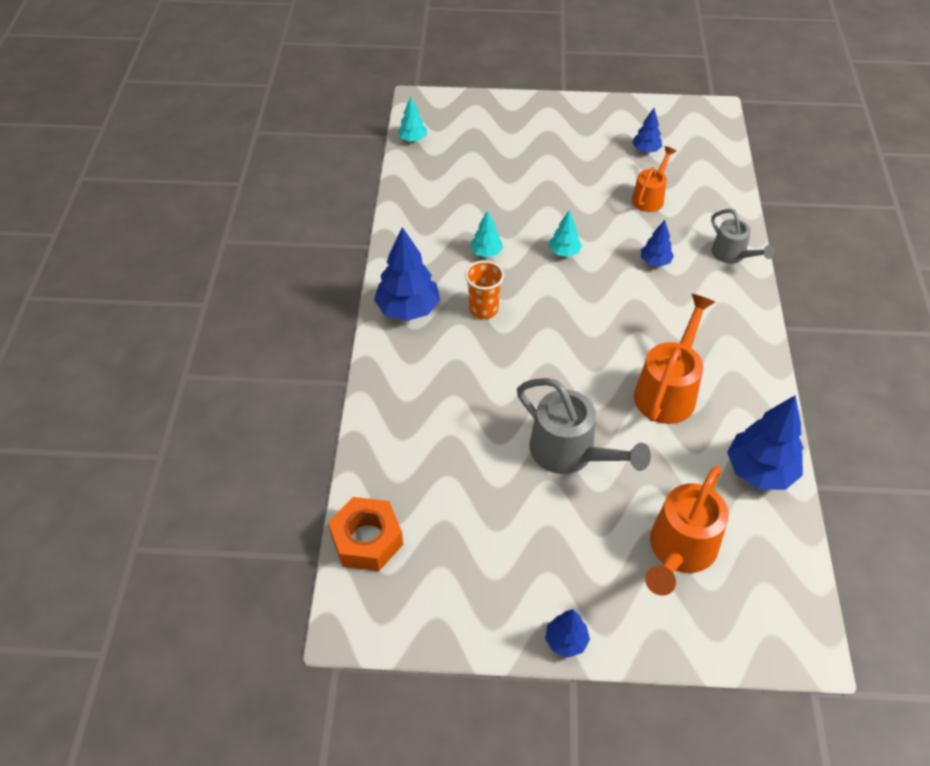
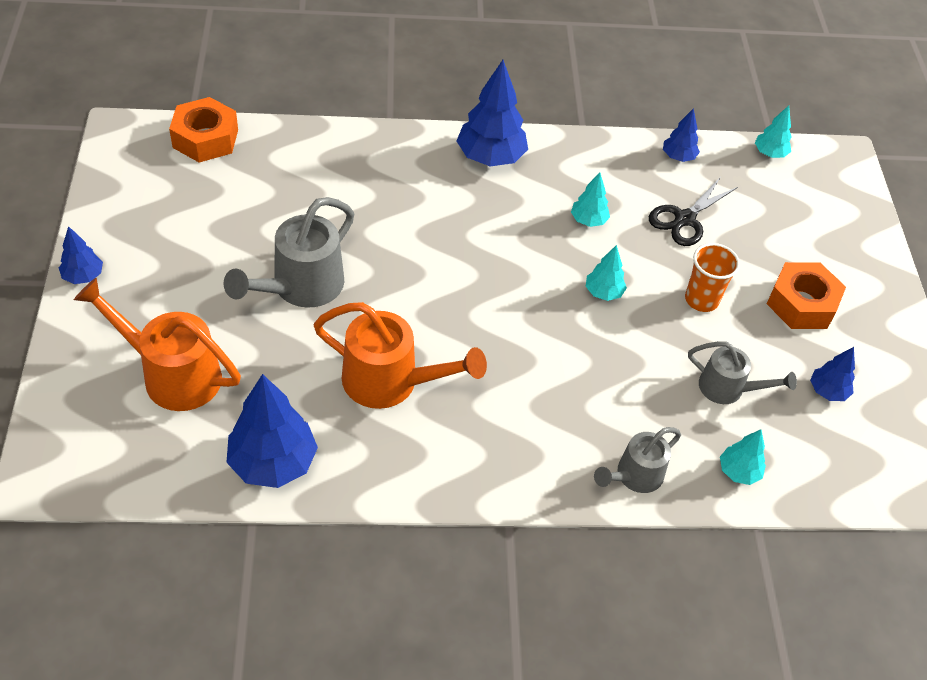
camera: 80 degrees right, 0 degrees up
(483, 309) = (498, 218): orange cup -> orange cup (701, 300)
(484, 197) = (684, 219): none -> black scissors
(568, 149) = (801, 303): none -> orange nut
(650, 197) = (728, 389): orange watering can -> grey watering can
(655, 262) = (604, 385): blue tree -> blue tree (678, 157)
(719, 203) = (738, 472): none -> turquoise tree

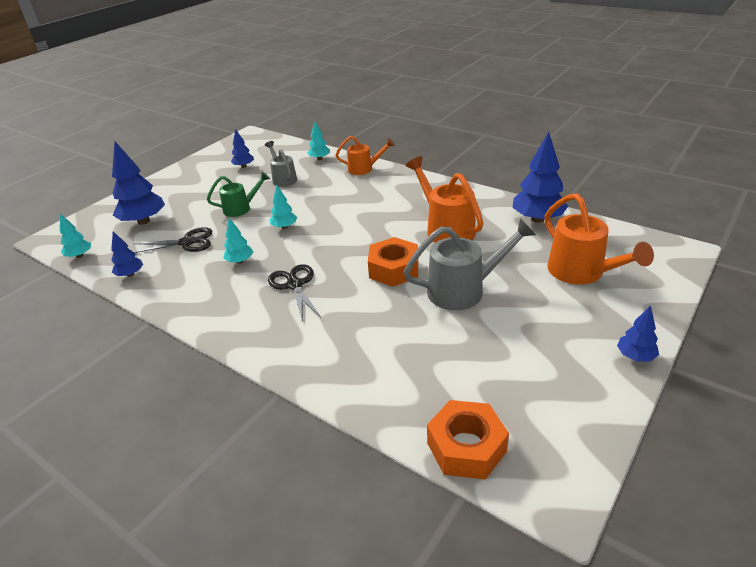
camera: 135 degrees left, 15 degrees down
(490, 157) = (244, 323): blue tree -> blue tree (143, 221)
(491, 217) = (294, 285): none -> black scissors
(634, 476) = (364, 169): grey watering can -> orange watering can
(701, 300) = (241, 208): orange cup -> green watering can
(801, 303) = (199, 192): orange nut -> orange nut (394, 269)

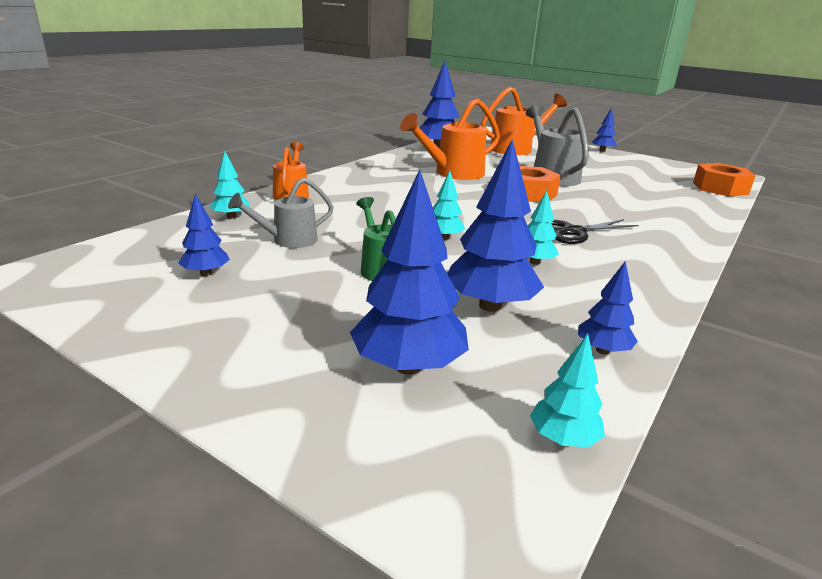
camera: 95 degrees left, 10 degrees down
(187, 242) = (490, 306): black scissors -> blue tree

